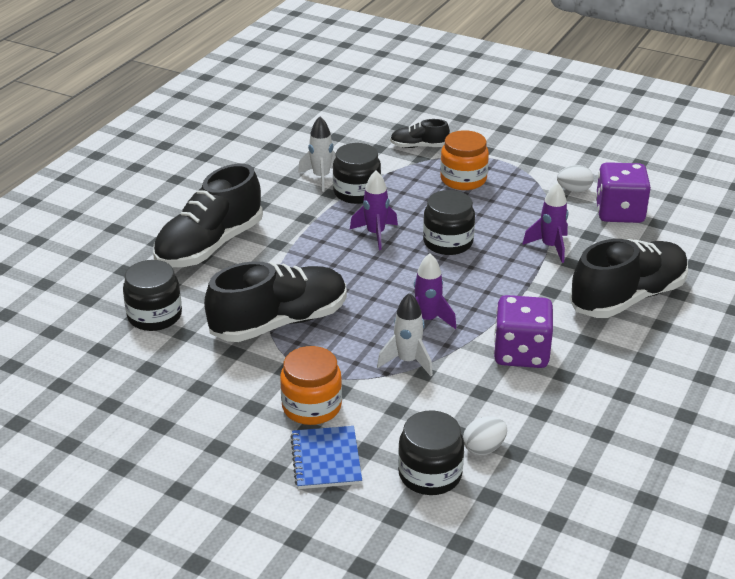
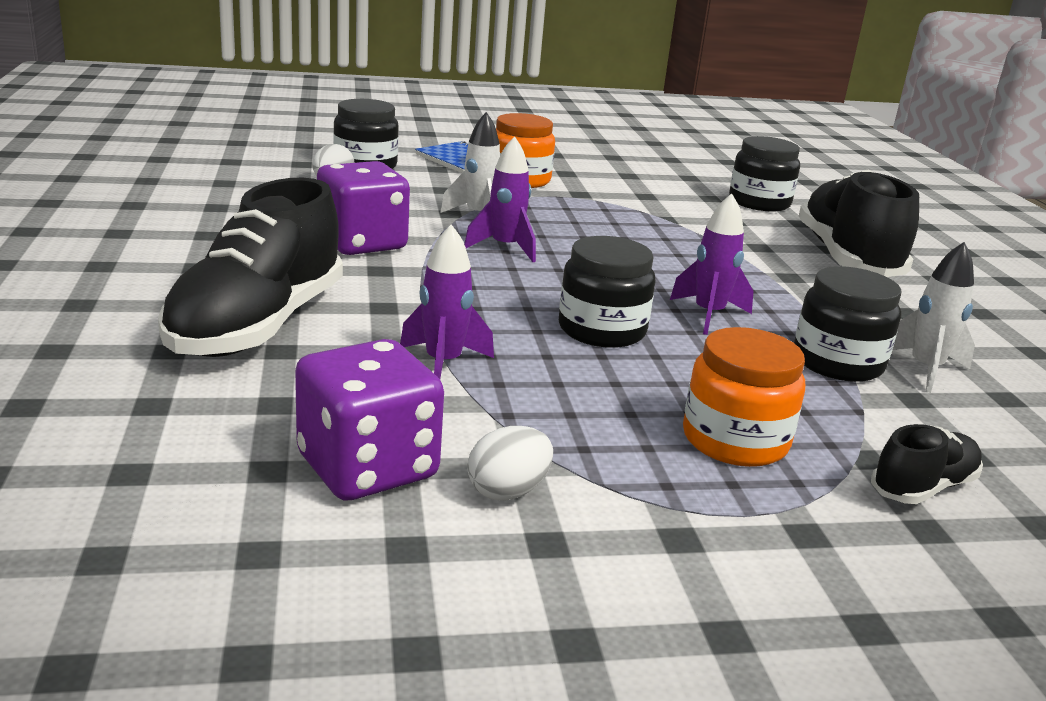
camera: 140 degrees right, 10 degrees down
(279, 322) = (648, 218): black shoe -> none

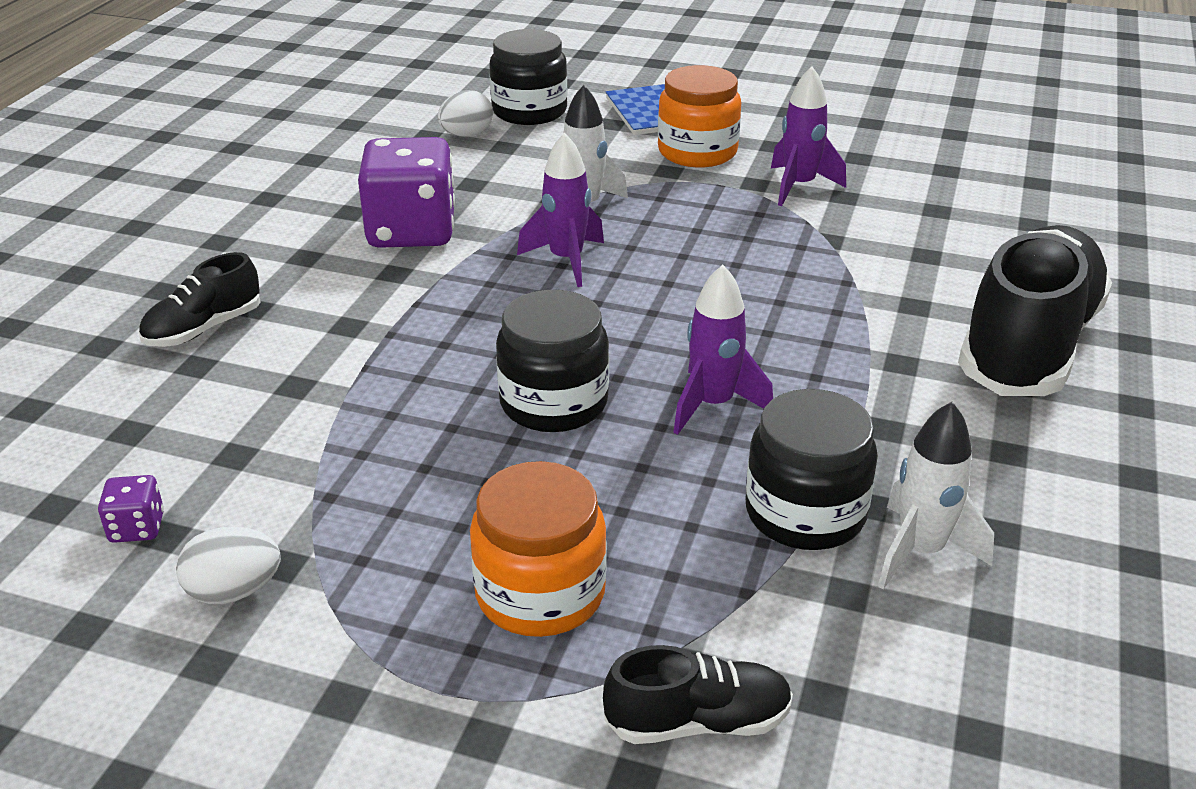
camera: 30 degrees right, 10 degrees up
(257, 325) = (204, 329): black shoe -> black shoe, size x0.48
(367, 467) = (137, 528): purple dice -> purple dice, size x0.43
(443, 364) = (331, 415): purple rocket -> purple rocket (799, 186)
(759, 202) = (1004, 227): black jar -> none

